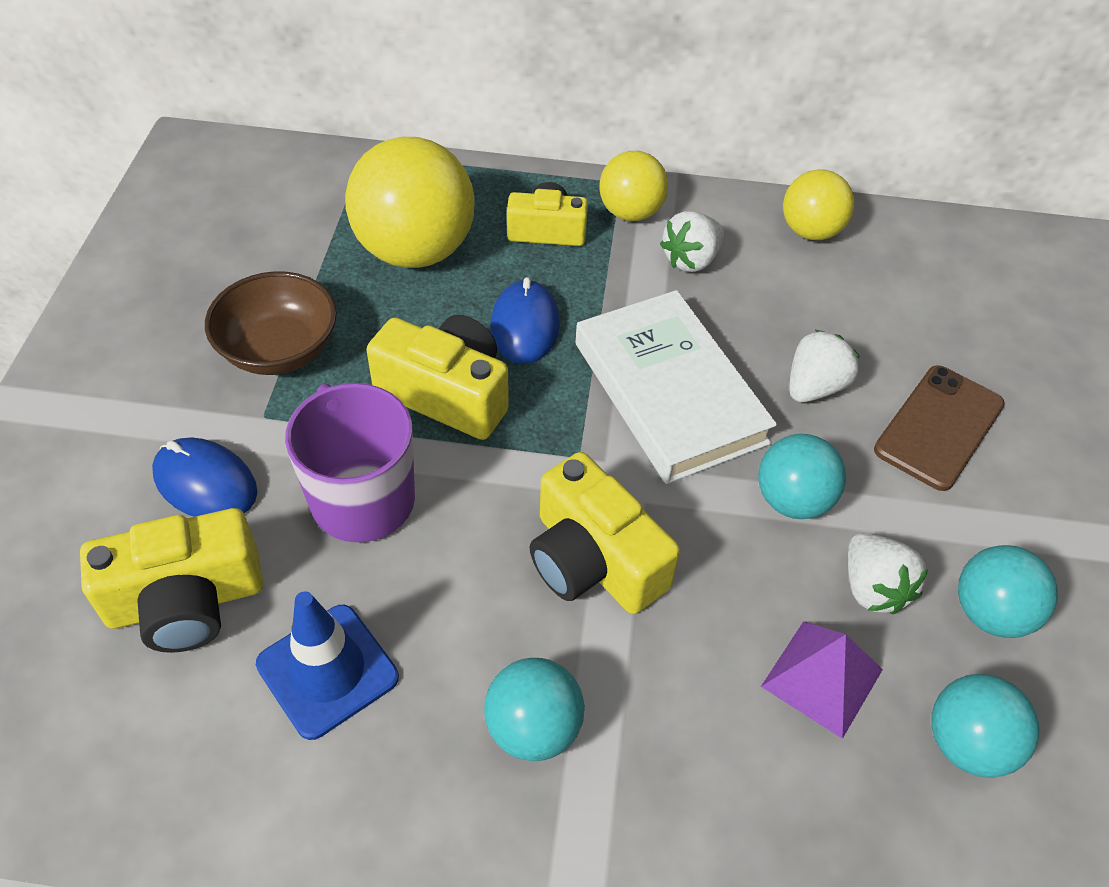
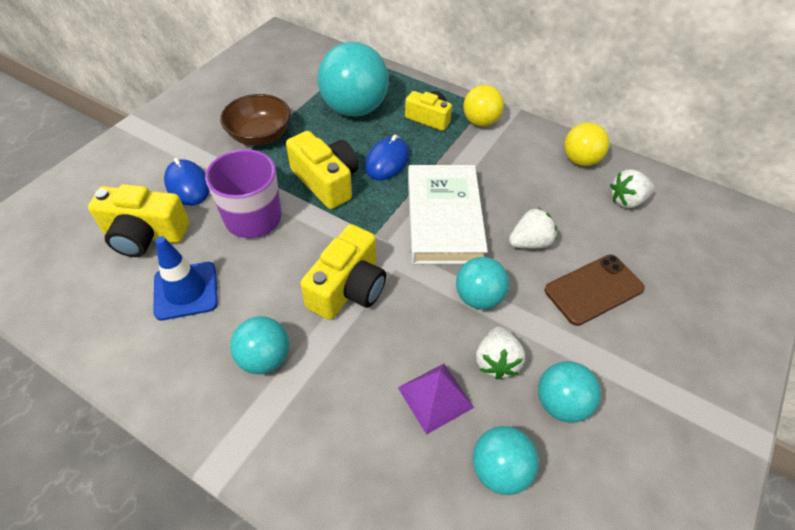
camera: 25 degrees right, 0 degrees up
(415, 250) = (355, 109): yellow ball -> turquoise ball
(593, 561) = (348, 288): yellow camera -> yellow camera turned 135 degrees counterclockwise
(691, 260) = (499, 155): white strawberry -> white strawberry (627, 201)

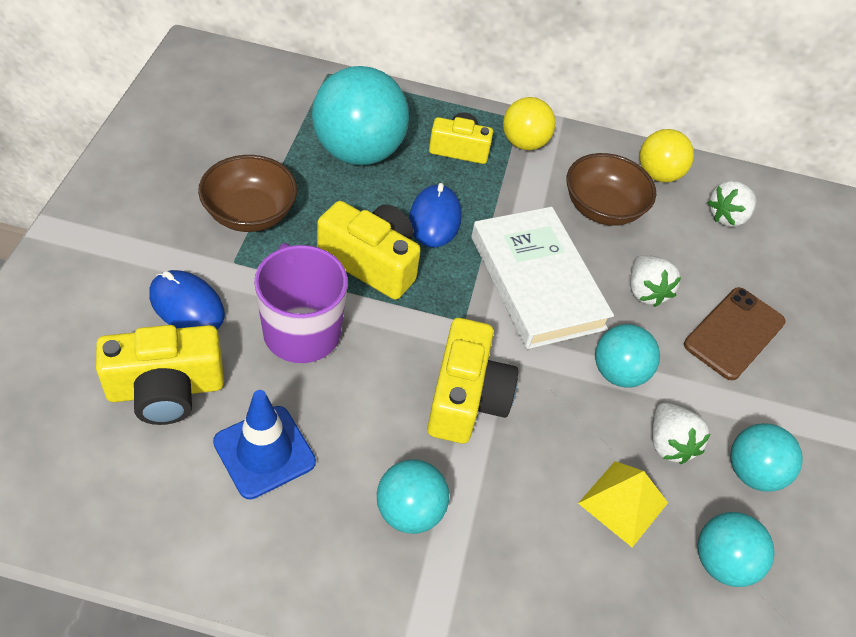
camera: 25 degrees left, 0 degrees up
(435, 397) = (623, 503): purple pyramid -> yellow pyramid
(522, 176) = (602, 208): none -> brown bowl
(530, 242) = (645, 292): white strawberry -> white strawberry turned 120 degrees clockwise

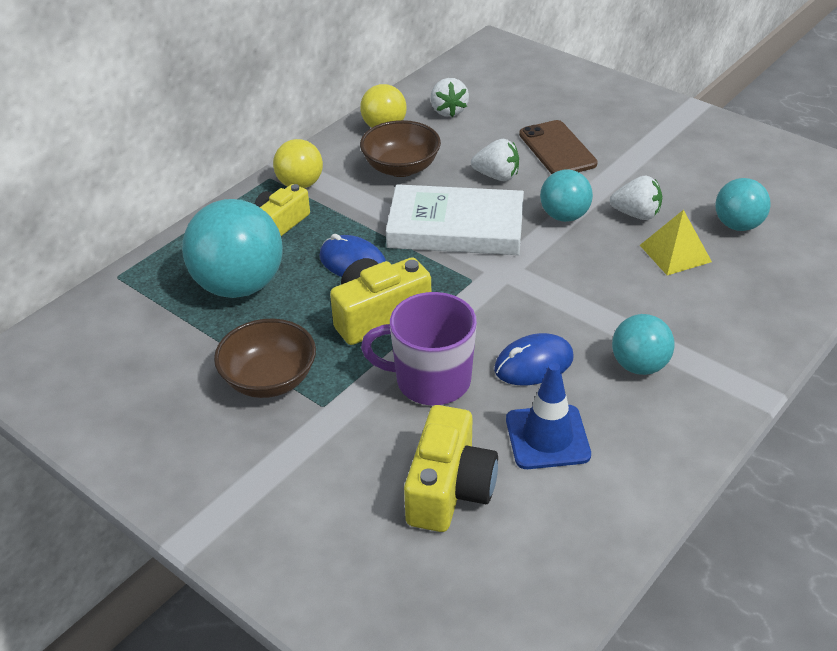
camera: 55 degrees left, 10 degrees down
(187, 305) = (358, 451): blue mouse -> blue mouse (533, 364)
(466, 398) = (549, 302): yellow camera -> none
(752, 472) = (675, 185): turquoise ball -> none

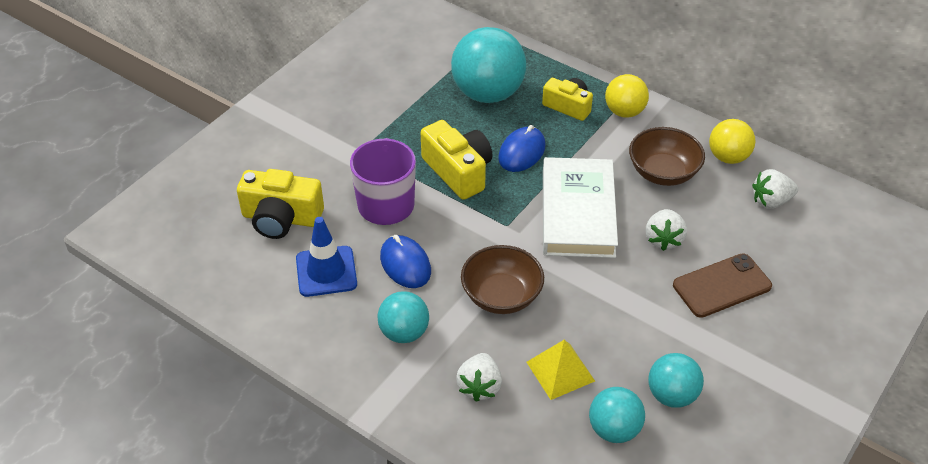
camera: 85 degrees right, 5 degrees up
(269, 379) = (387, 121): brown bowl -> brown bowl (501, 296)
(564, 216) = (607, 288): turquoise ball -> turquoise ball (672, 395)
(636, 214) = (619, 344): white strawberry -> white strawberry (479, 386)

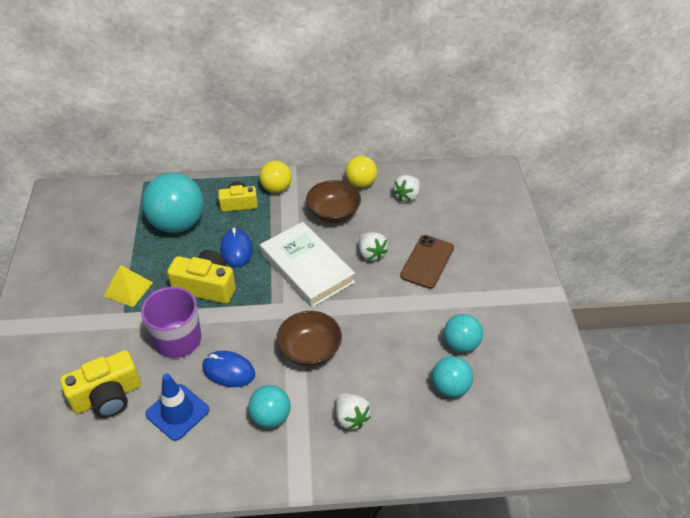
camera: 40 degrees left, 0 degrees up
(560, 371) = (388, 374): yellow pyramid -> yellow pyramid (128, 289)

